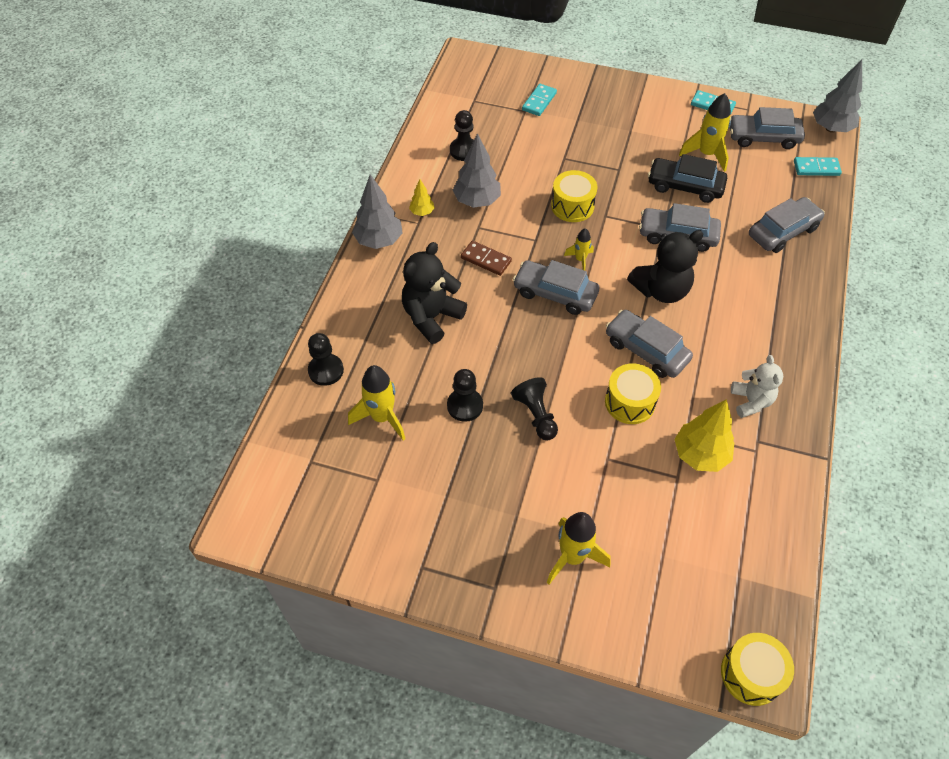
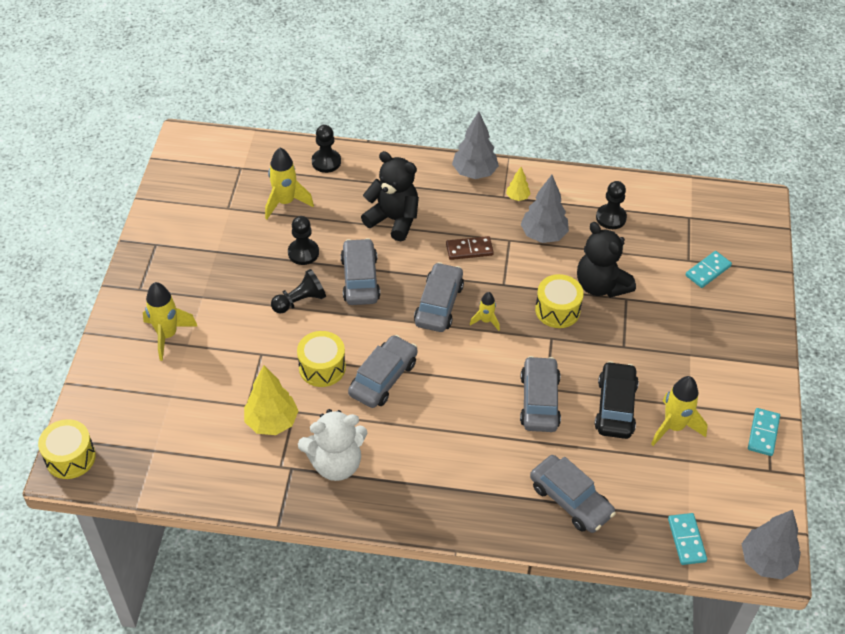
camera: 80 degrees right, 5 degrees down
(486, 259) = (469, 250): brown domino -> brown domino turned 60 degrees clockwise
(539, 101) = (708, 271): turquoise domino -> turquoise domino turned 60 degrees counterclockwise
(661, 290) = (461, 388): black teddy bear -> black teddy bear (601, 285)
(751, 401) = (336, 463): white teddy bear -> white teddy bear, size x1.53
(763, 137) = (723, 485): grey car -> grey car (360, 279)

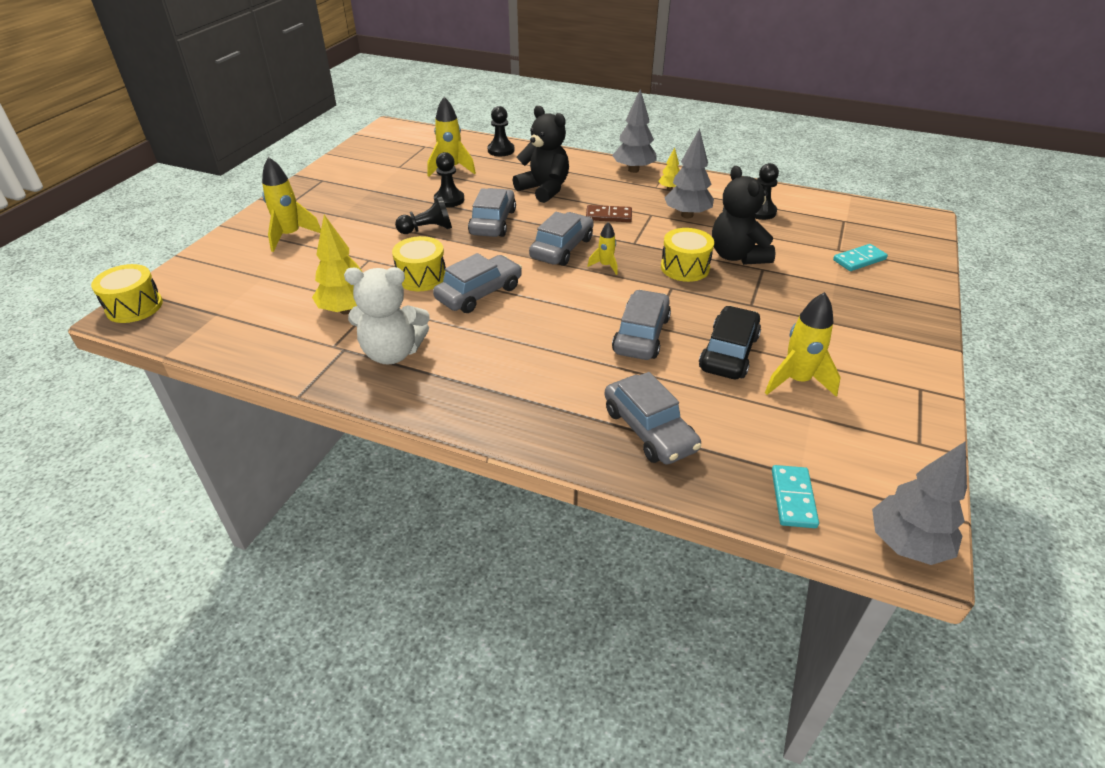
camera: 15 degrees right, 10 degrees down
(763, 433) = (913, 404): turquoise domino -> none

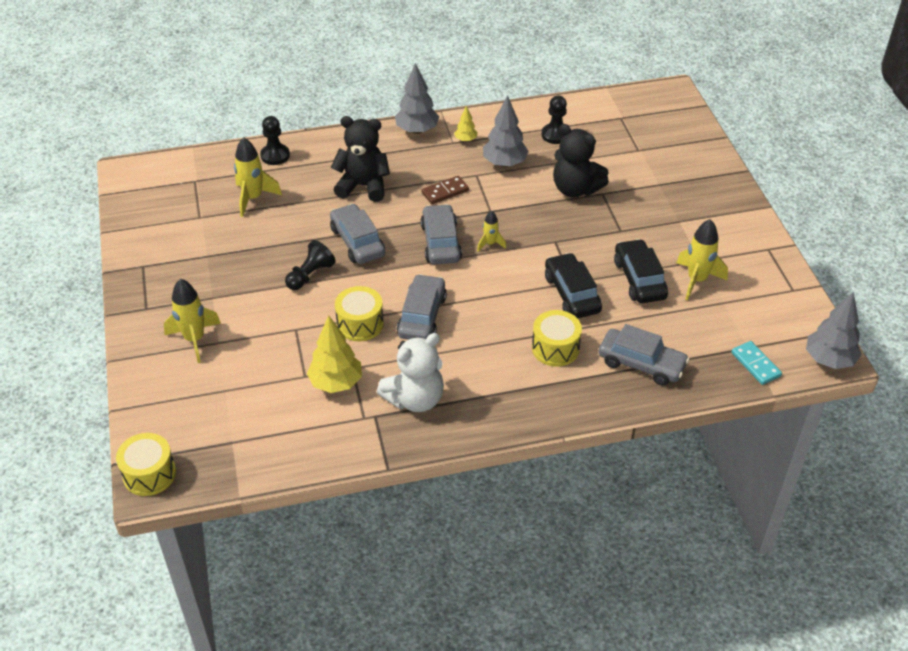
camera: 35 degrees left, 5 degrees up
(449, 200) = (292, 235): black pawn -> none
(641, 335) = (572, 294): grey car -> black car
(685, 268) = (548, 218): yellow drum -> yellow drum (555, 348)
(859, 260) = (658, 154): turquoise domino -> none

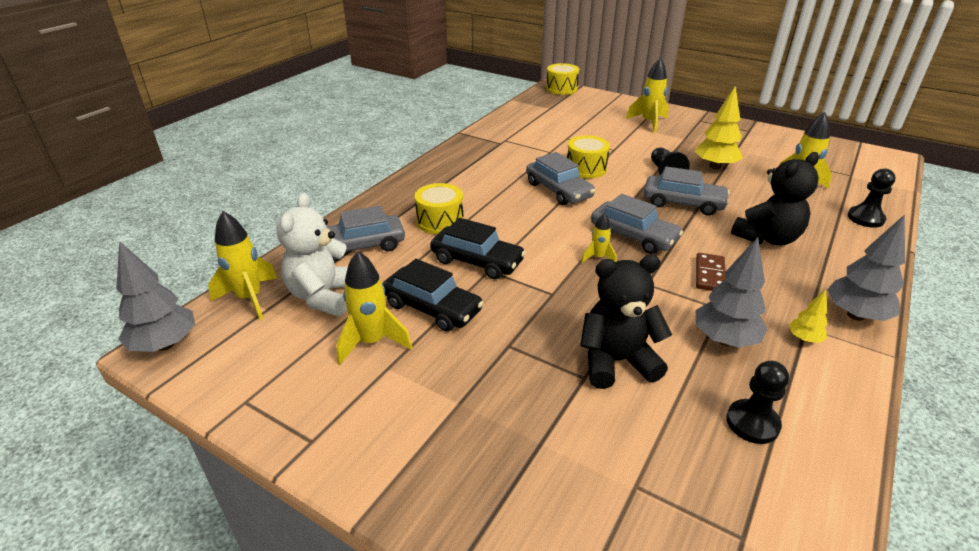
camera: 135 degrees right, 10 degrees down
(336, 383) = (545, 143): yellow tree -> yellow tree (715, 166)
(415, 399) = (491, 157): white teddy bear -> white teddy bear (324, 296)
(755, 364) = (250, 298): turquoise domino -> yellow rocket

